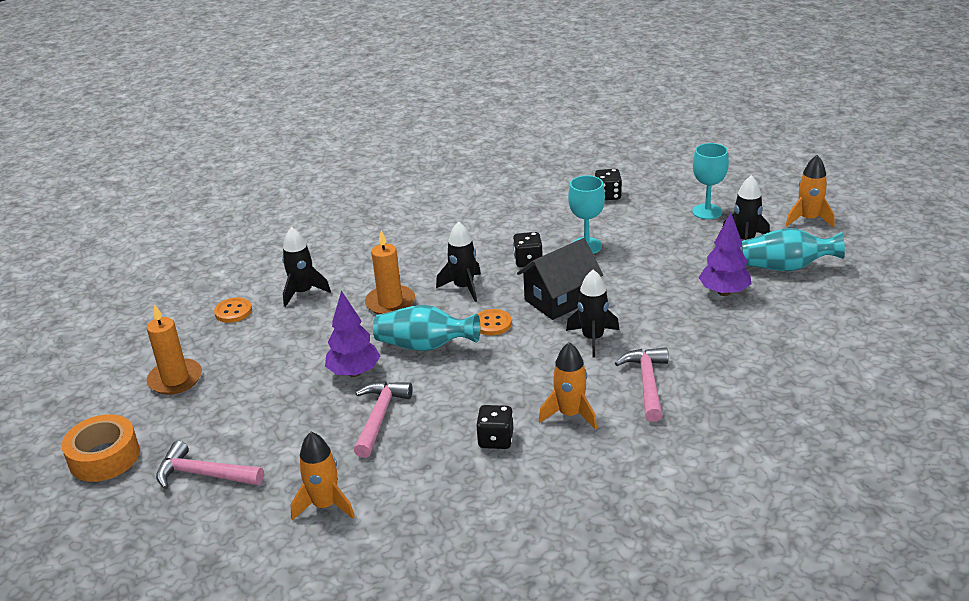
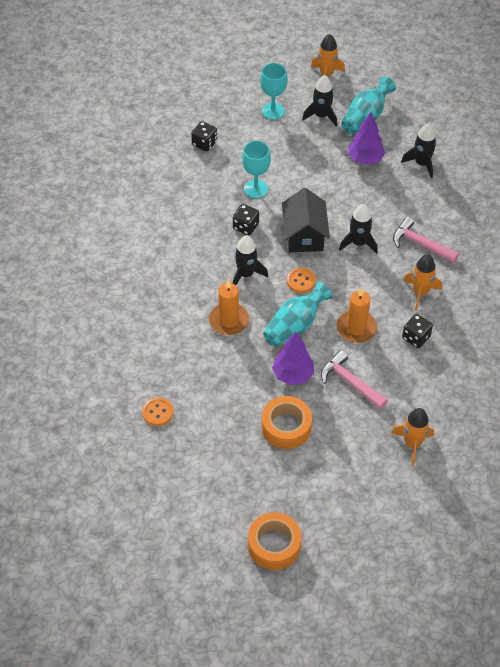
camera: 60 degrees left, 20 degrees up
(175, 379) = (216, 476): orange candle -> orange candle (356, 328)
(204, 474) = (336, 495): pink hammer -> none
(276, 398) = (286, 427): none -> orange tape
(303, 292) = (170, 362): black rocket -> black rocket (421, 163)

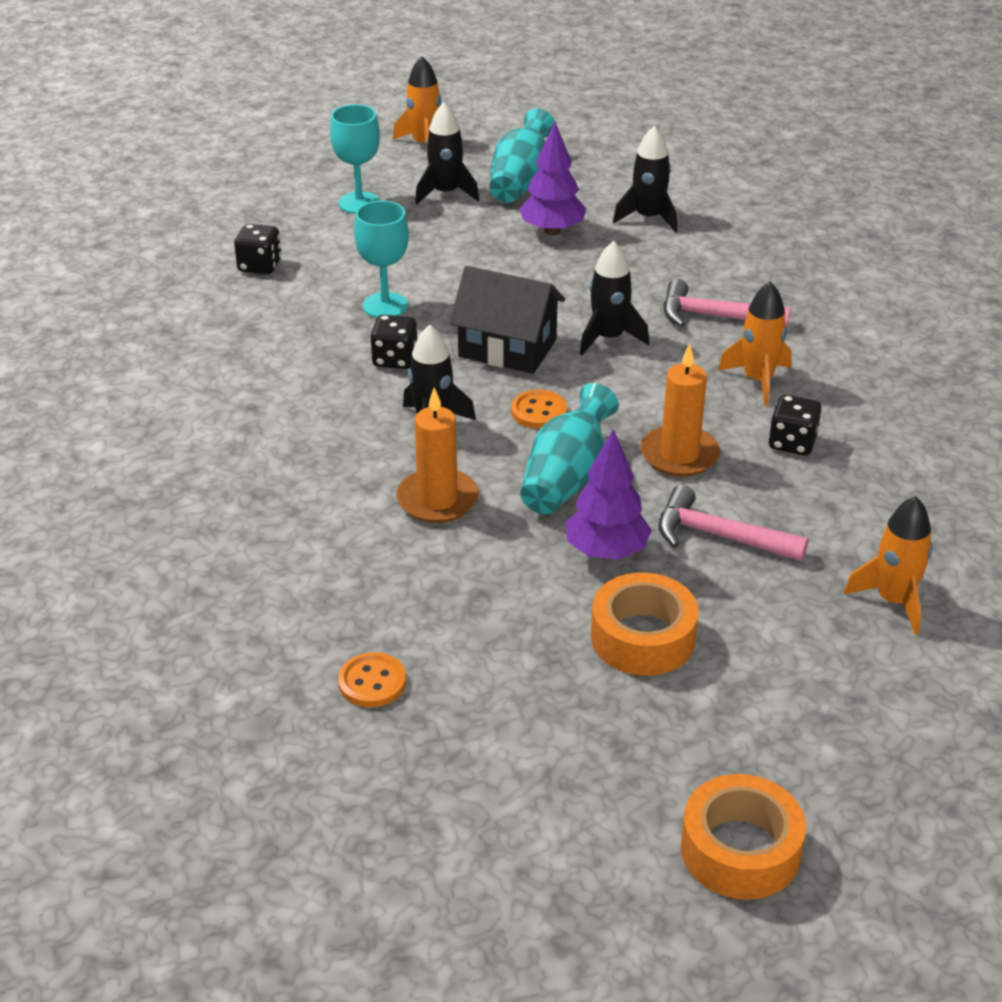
camera: 20 degrees left, 15 degrees down
(304, 235) = (507, 348): black house -> black house turned 45 degrees counterclockwise

